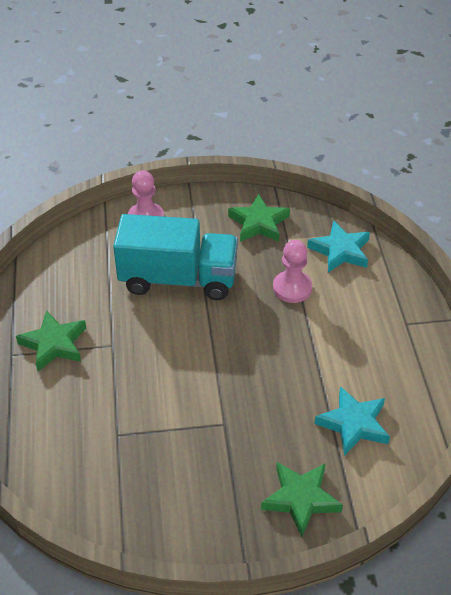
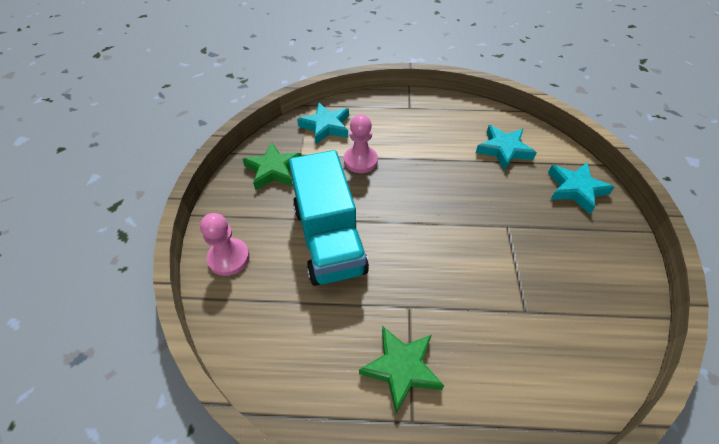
camera: 80 degrees left, 5 degrees up
(178, 279) = (329, 239): turquoise truck -> turquoise truck turned 150 degrees clockwise
(300, 499) = (575, 189): green star -> turquoise star

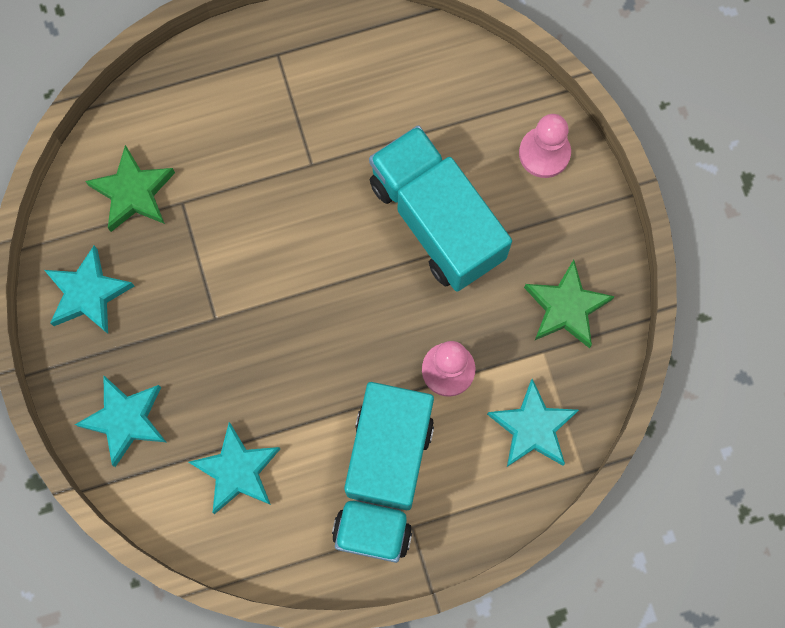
camera: 160 degrees right, 25 degrees up
(401, 368) = (301, 97): green star -> green star (133, 192)
(418, 127) = (384, 478): none -> turquoise truck
(607, 268) = (88, 293): none -> turquoise star

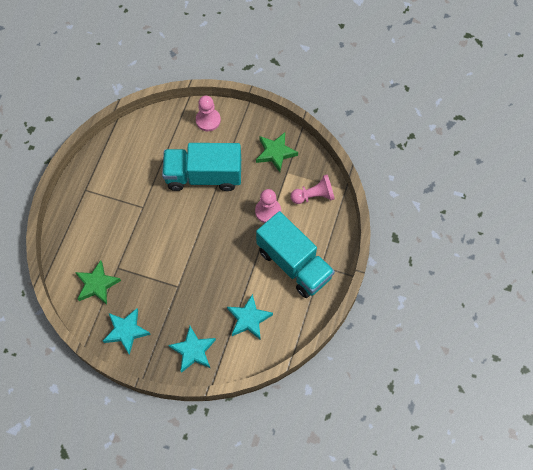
camera: 55 degrees left, 10 degrees down
(533, 427) = (314, 196): turquoise star -> pink pawn

